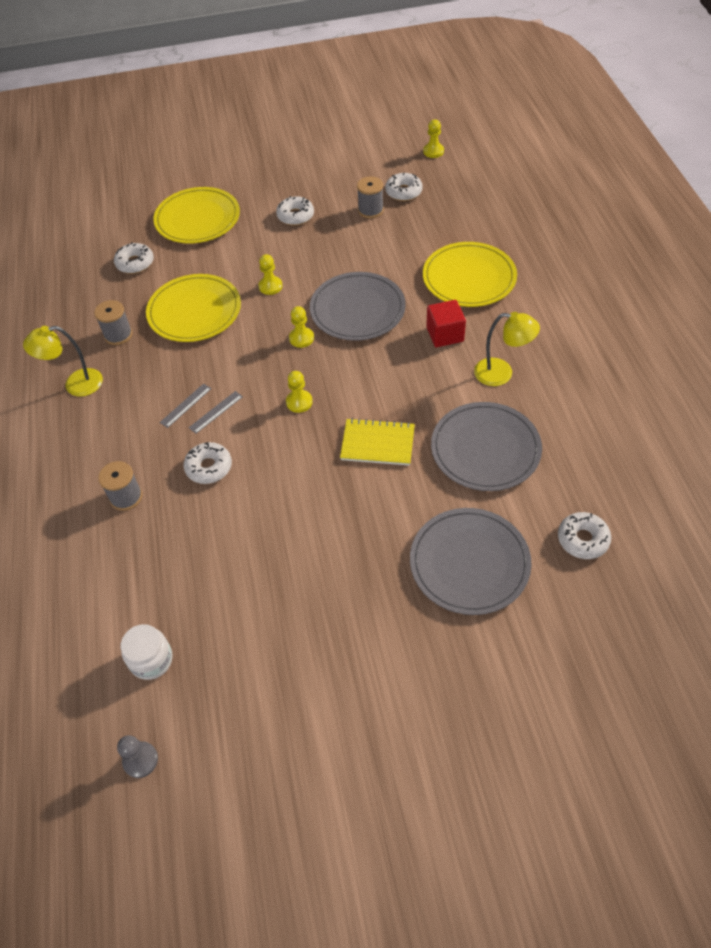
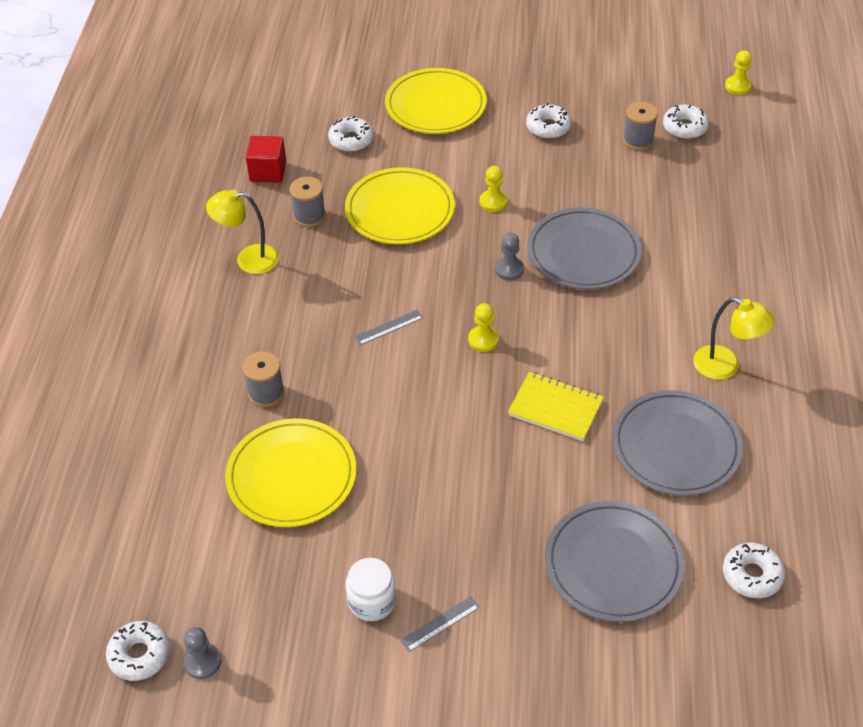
camera: 15 degrees right, 5 degrees down
(151, 660) = (243, 567): white jar -> white jar (372, 601)
(185, 405) = (358, 311): grey ruler -> grey ruler (440, 623)
(209, 467) = (362, 385): white donut -> white donut (139, 655)
(301, 338) = (509, 269): yellow pawn -> grey pawn
(445, 334) = (675, 306): red cube -> red cube (268, 171)
(469, 278) = (726, 247): yellow plate -> yellow plate (291, 476)

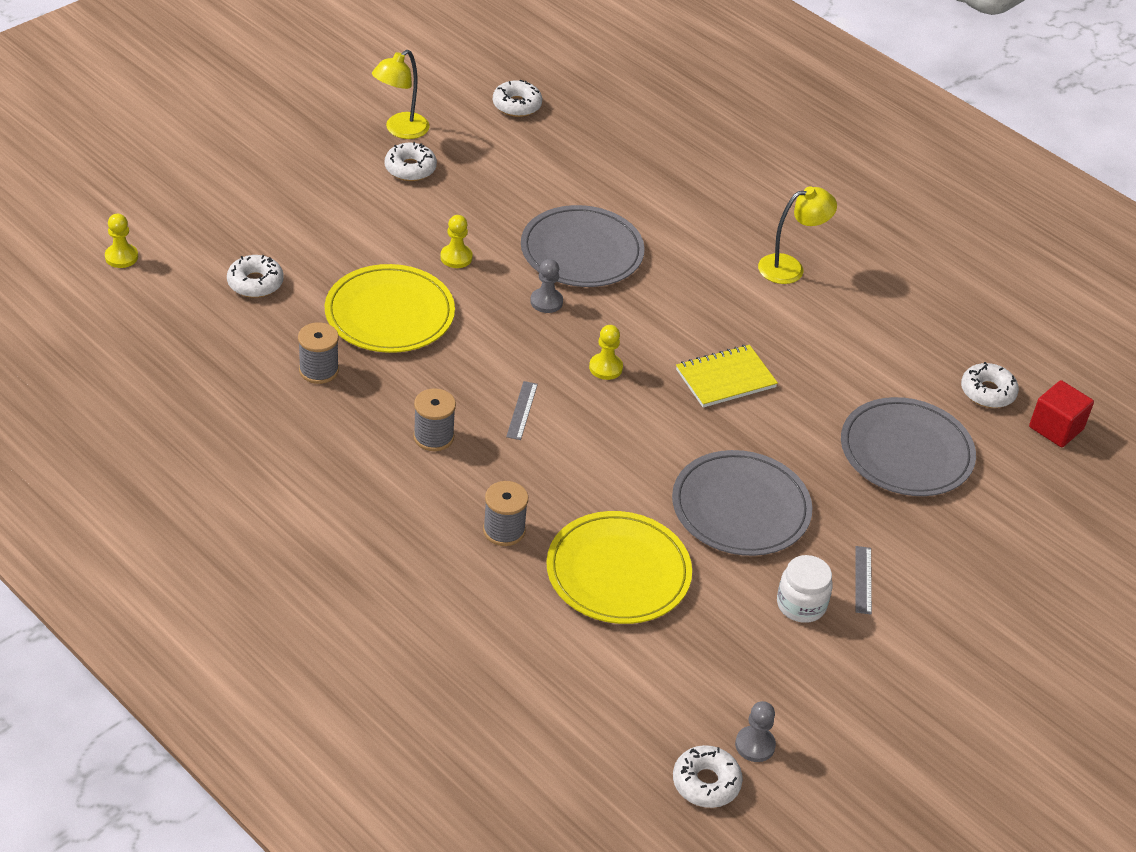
camera: 55 degrees left, 5 degrees down
(248, 259) = (321, 441): yellow lamp -> yellow lamp (400, 130)
(268, 171) = (220, 358): red cube -> red cube (1056, 428)
(435, 105) = (286, 207): yellow plate -> none
(638, 140) = (496, 137): grey spool -> grey spool (433, 437)
(676, 446) = (835, 345): grey plate -> grey plate (740, 508)
(737, 86) = (510, 48): yellow pawn -> yellow pawn (121, 257)

